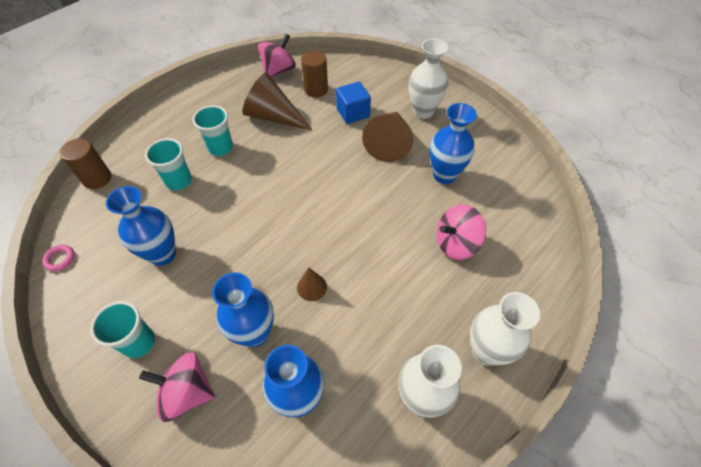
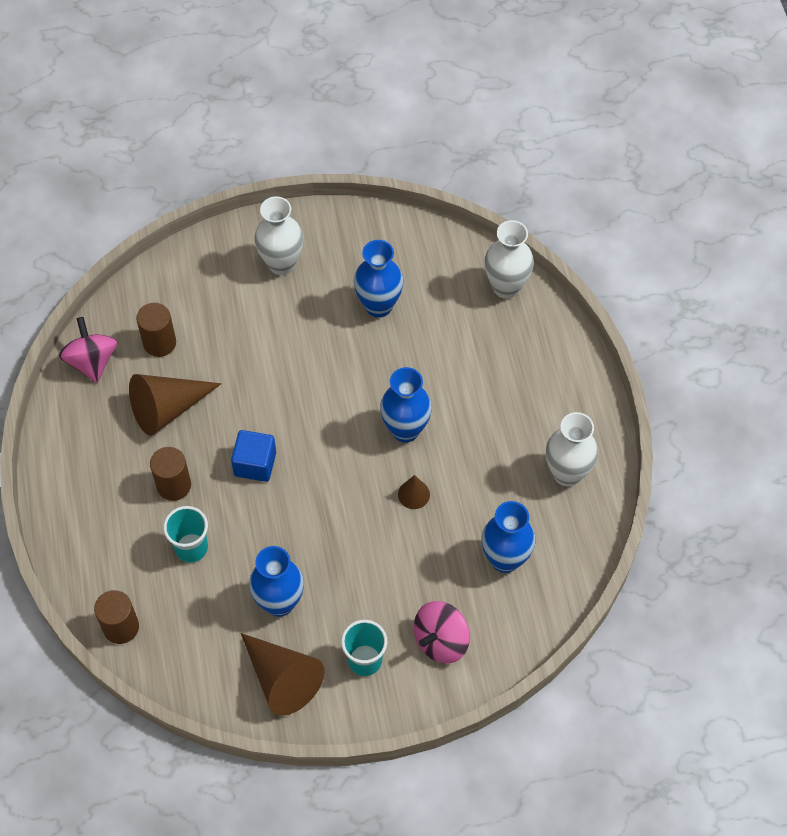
camera: 55 degrees left, 5 degrees up
(60, 259) = (213, 698): pink ring -> none
(221, 148) = (174, 485): turquoise cup -> brown cylinder
(254, 333) = (425, 563): blue vase -> blue vase (405, 430)
(353, 113) = (228, 330): blue cube -> blue cube (255, 464)
(389, 142) = (298, 324): brown cone -> brown cone (282, 679)
(456, 243) = (458, 352): pink spinning top -> none
(486, 351) = (566, 402): white vase -> white vase (506, 287)

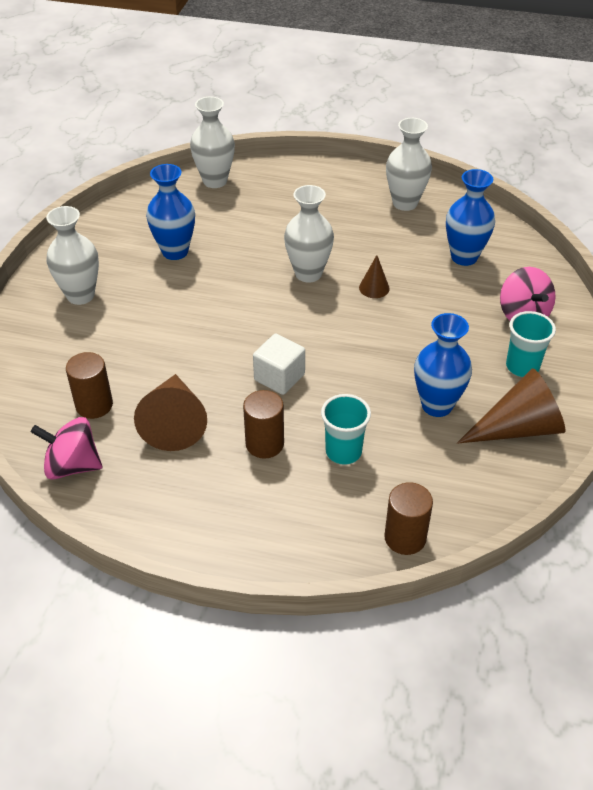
camera: 65 degrees left, 15 degrees down
(255, 464) = (279, 377): blue cube -> white cube
(405, 430) = (308, 273): blue vase -> white vase

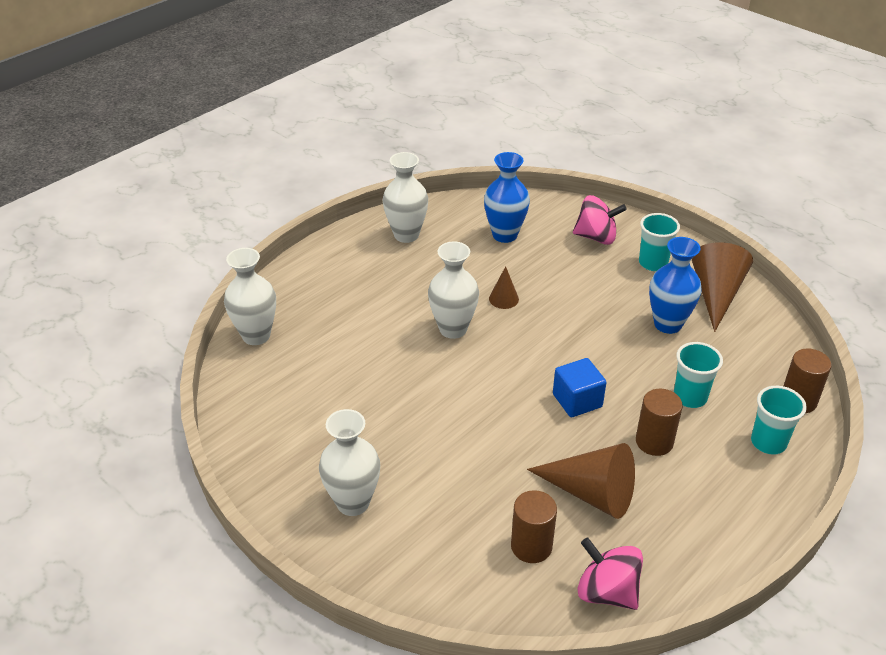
camera: 60 degrees left, 5 degrees down
(72, 466) = (607, 591): pink spinning top -> pink spinning top turned 90 degrees clockwise
(175, 251) = (343, 405): blue vase -> none
(279, 377) = (577, 401): white cube -> blue cube
(324, 528) = (768, 442): none -> turquoise cup

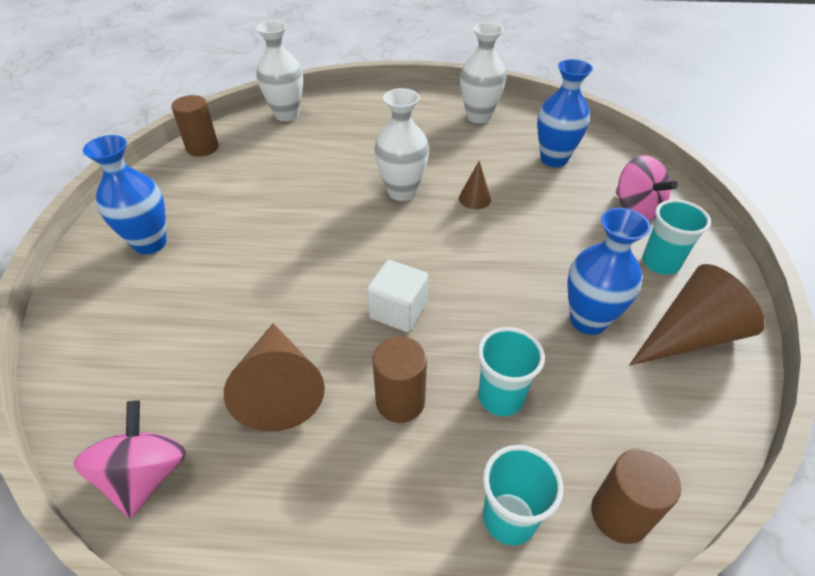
camera: 50 degrees right, 5 degrees up
(353, 502) = (150, 243): white vase -> blue vase
(531, 546) = (173, 379): brown cylinder -> brown cylinder (202, 148)
(577, 401) = (398, 311): blue cube -> white cube

